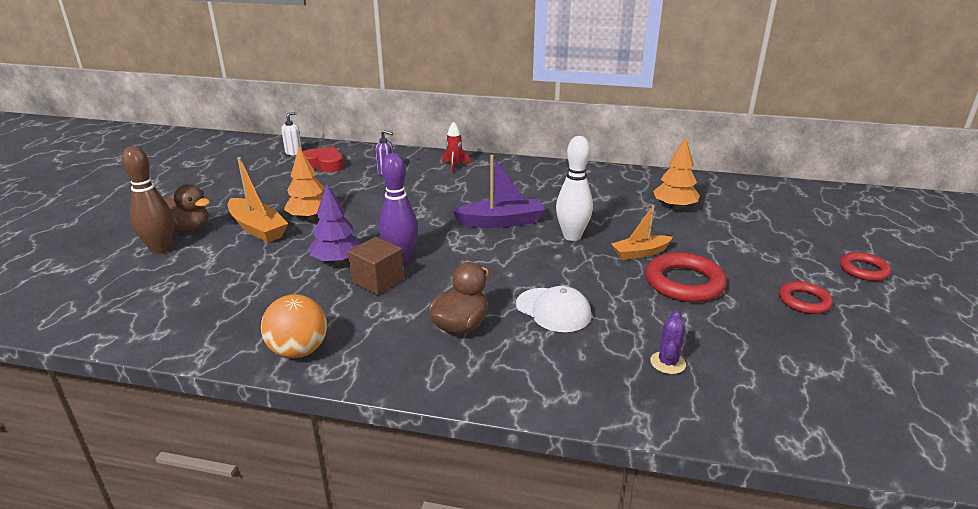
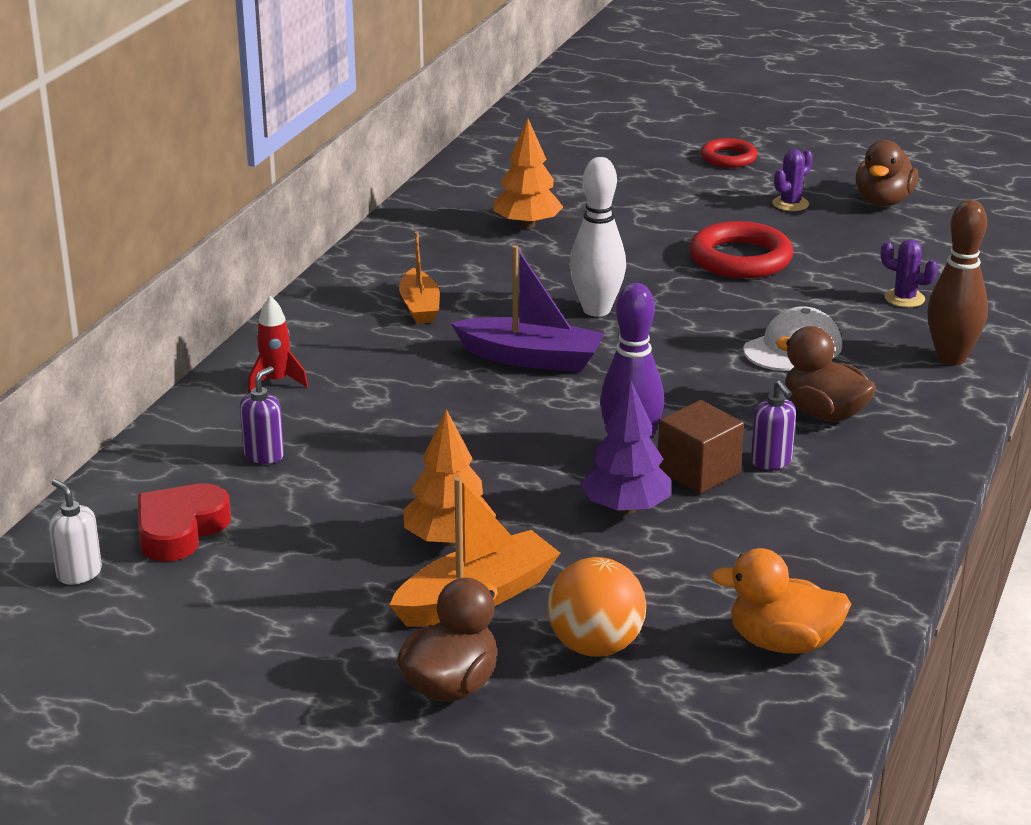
camera: 80 degrees left, 0 degrees up
(161, 249) = (533, 708): brown bowling pin -> brown bowling pin (951, 358)
(188, 317) = (782, 643): none -> orange duck
(299, 351) = (875, 535): orange ball -> orange ball (595, 646)
(392, 306) = (771, 461): none -> purple soap dispenser
(501, 222) = (531, 358): purple boat -> purple boat turned 105 degrees clockwise
(640, 253) = (658, 271): orange boat -> orange boat (420, 307)
(804, 301) = (790, 204): red ring -> purple cactus
(859, 350) = (883, 201): none -> brown duck

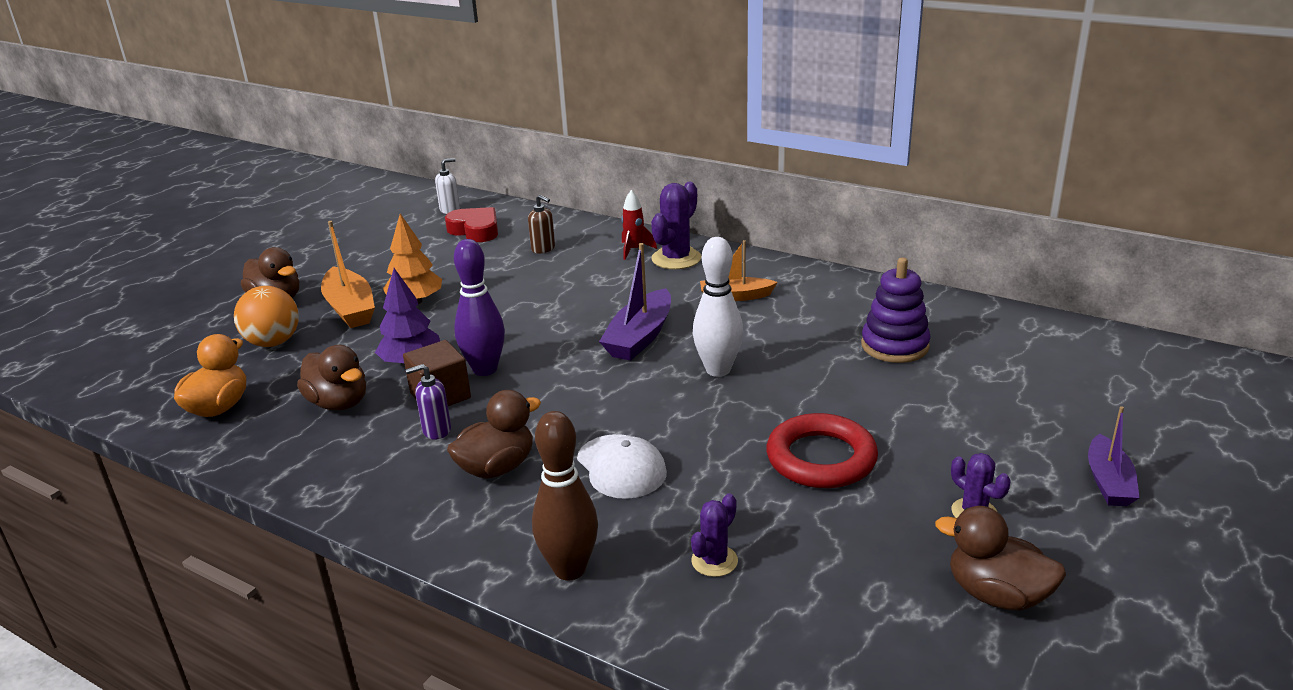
camera: 100 degrees right, 0 degrees up
(264, 455) = (543, 249): purple soap dispenser -> brown soap dispenser
(308, 350) = (676, 259): none -> purple cactus
(527, 225) = (894, 346): orange tree -> purple stacking toy
(728, 158) = (1108, 482): red ring -> purple boat
(738, 543) = (339, 403): none -> brown duck

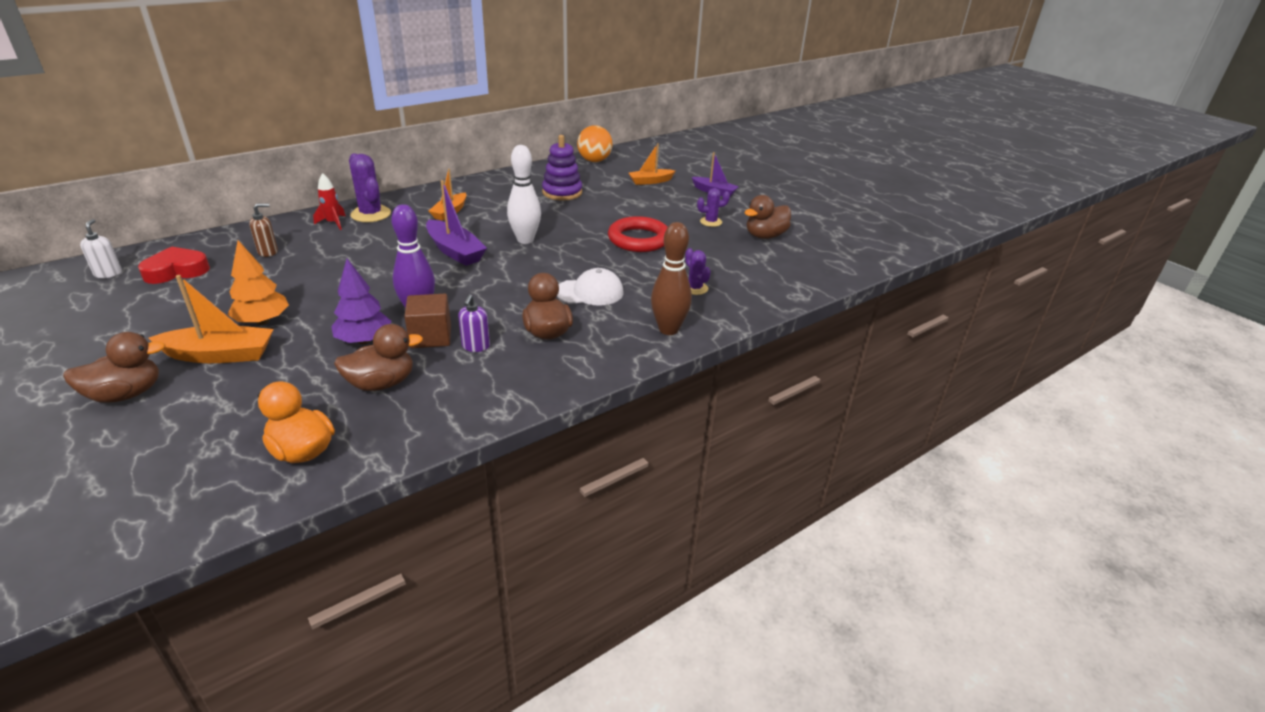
camera: 70 degrees left, 5 degrees up
(273, 342) = (219, 406): orange ball -> orange ball (594, 161)
(1049, 404) = (650, 181): none -> orange boat

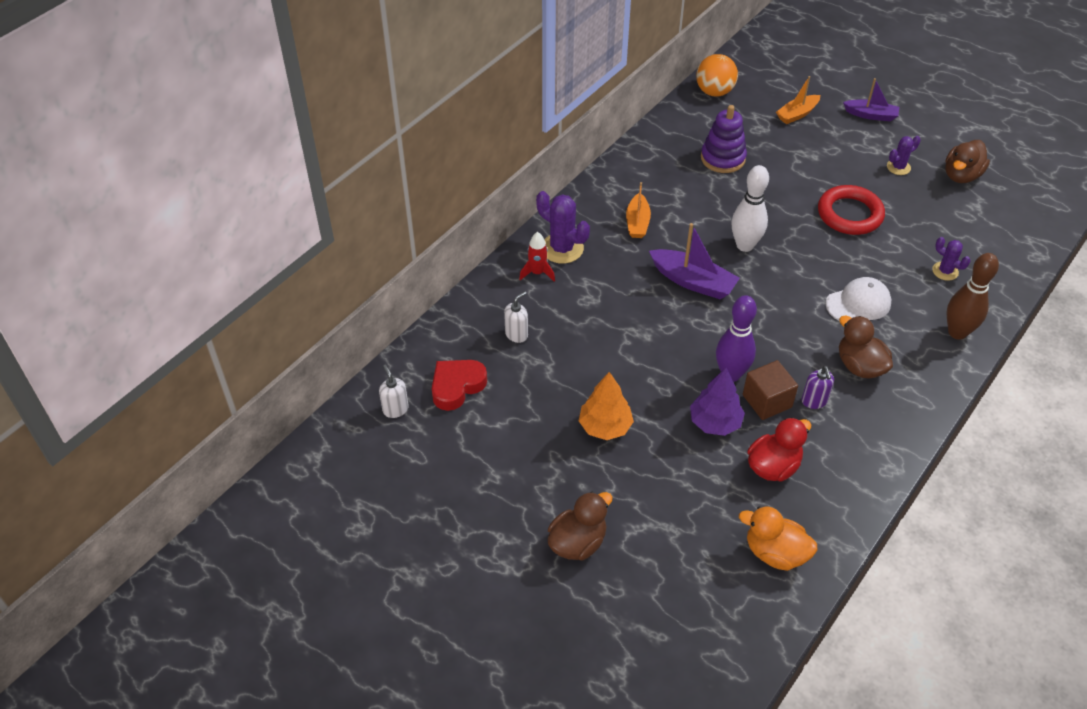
camera: 15 degrees left, 15 degrees up
(220, 355) = (609, 477): orange boat -> none
(268, 252) = (516, 334): brown soap dispenser -> white soap dispenser
(381, 383) = (773, 466): brown duck -> red duck

